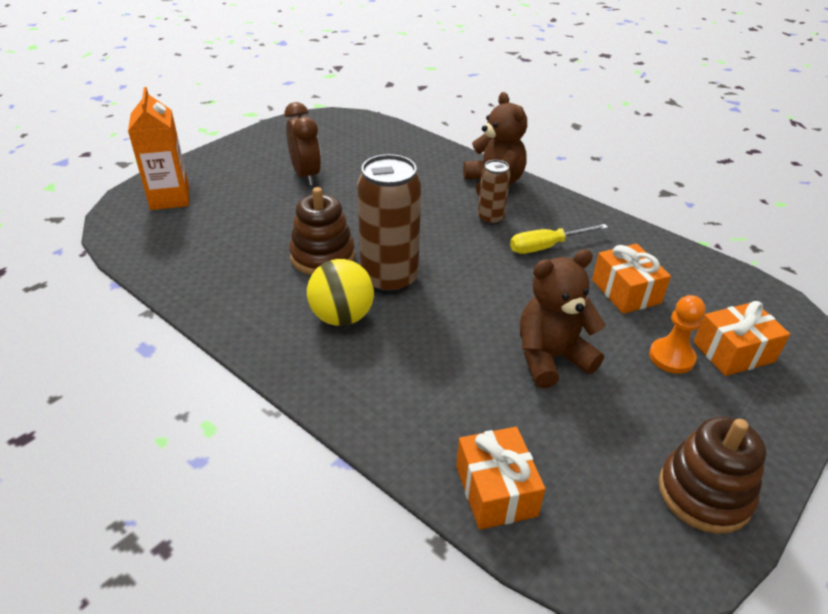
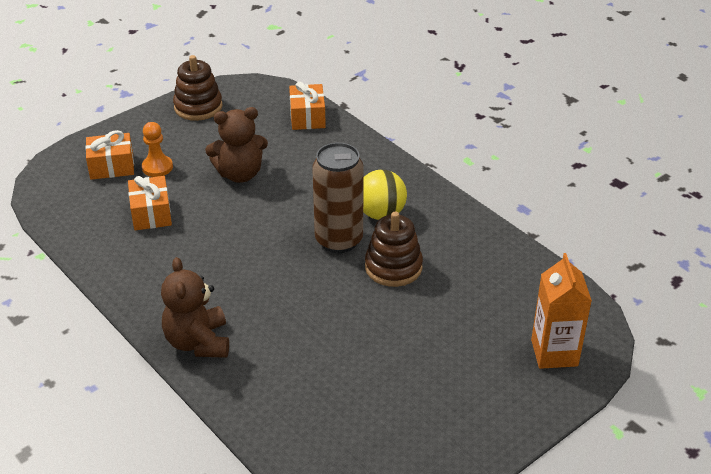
camera: 170 degrees left, 0 degrees up
(306, 175) = (408, 376): brown clock -> none
(490, 219) = (225, 295): brown can -> none
(546, 247) = (189, 259): yellow screwdriver -> none

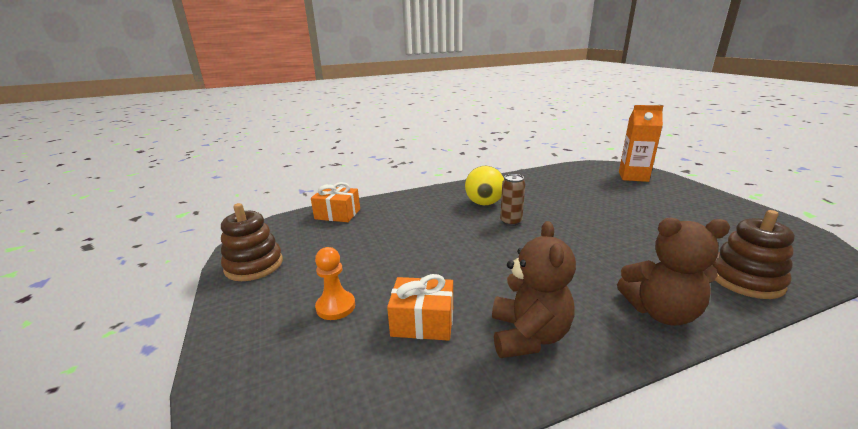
camera: 70 degrees left, 15 degrees down
(112, 167) = (299, 347): orange gift -> none
(240, 174) = (391, 254): brown teddy bear -> brown teddy bear (528, 335)
(339, 240) = (511, 222): brown can -> brown can, size x0.53
(393, 267) = (548, 207): brown stacking toy -> brown stacking toy (745, 280)

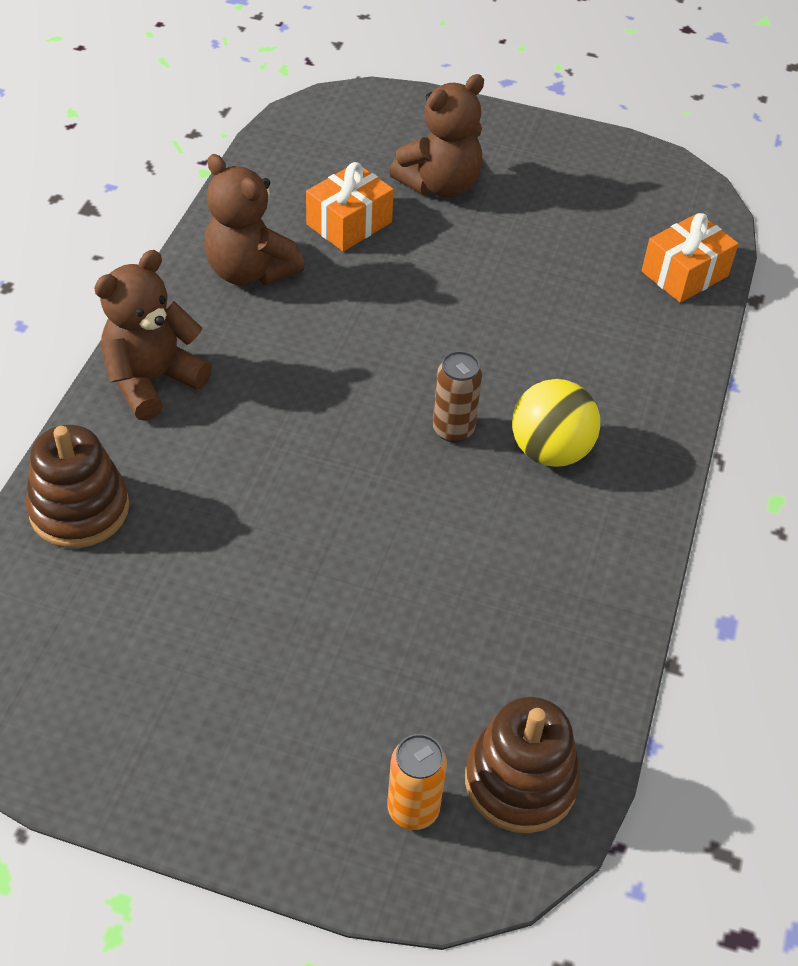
camera: 125 degrees right, 25 degrees up
(254, 265) = (594, 160): brown stacking toy -> brown stacking toy (520, 781)
(336, 306) = (440, 185): orange pawn -> brown teddy bear
(633, 176) = (413, 809): orange carton -> orange can

